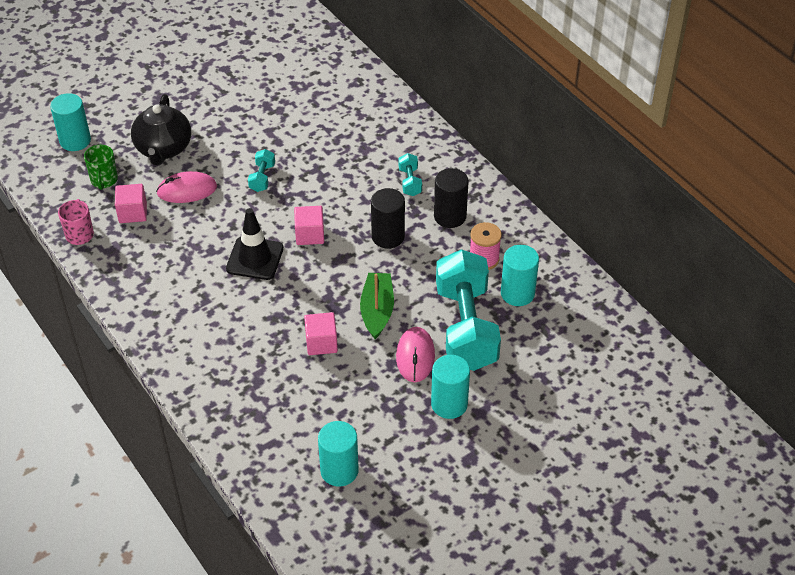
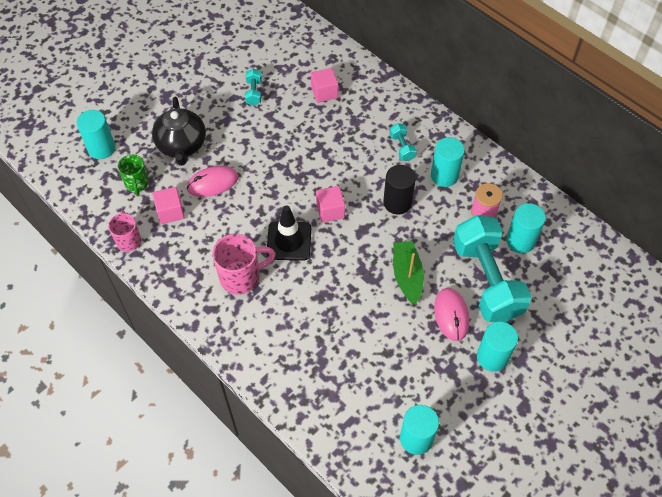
camera: 10 degrees left, 10 degrees up
(192, 286) = (241, 277): none -> pink mug
(262, 178) = (275, 161): turquoise dumbbell -> turquoise dumbbell (254, 93)
(321, 343) = (368, 315): pink cube -> pink cube (324, 92)
(450, 216) = (444, 175): black cylinder -> turquoise cylinder

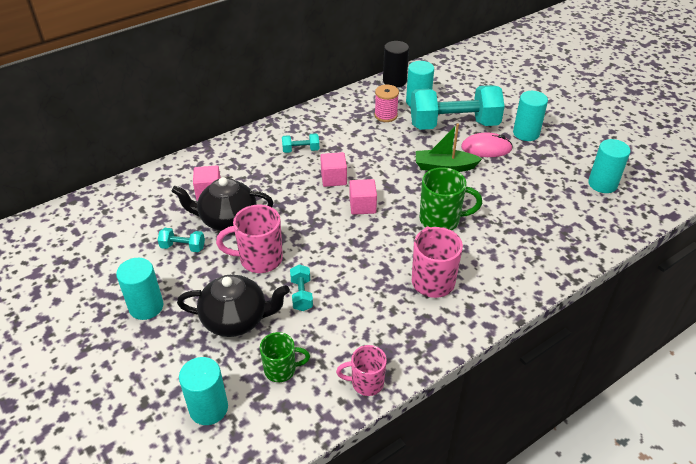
camera: 80 degrees left, 15 degrees down
(170, 212) = (333, 337): pink cube -> pink cube (333, 178)
(212, 183) = (301, 294): pink mouse -> turquoise dumbbell
(248, 146) = (259, 259): none -> pink mug
(289, 241) = (393, 239): black traffic cone -> none
(291, 114) = (227, 220): none -> black teapot
(323, 278) = (441, 220): none -> green mug
(397, 203) = (364, 162): black cylinder -> black cylinder (394, 81)
(444, 175) = (341, 130): turquoise cylinder -> turquoise cylinder (146, 307)

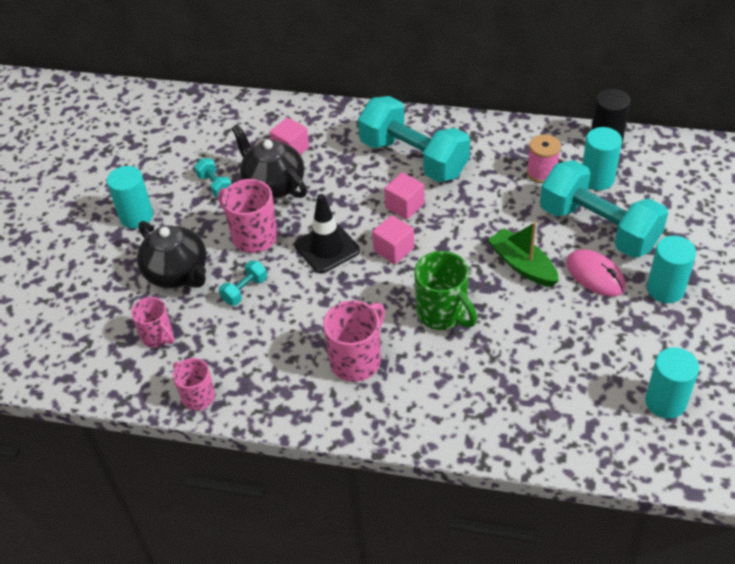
camera: 50 degrees right, 5 degrees up
(208, 408) = (83, 324): turquoise cylinder -> none
(281, 370) = (158, 336): green mug -> pink mug
(301, 150) = (413, 158): turquoise dumbbell -> turquoise dumbbell, size x2.45
(320, 232) = (327, 248): none -> black traffic cone

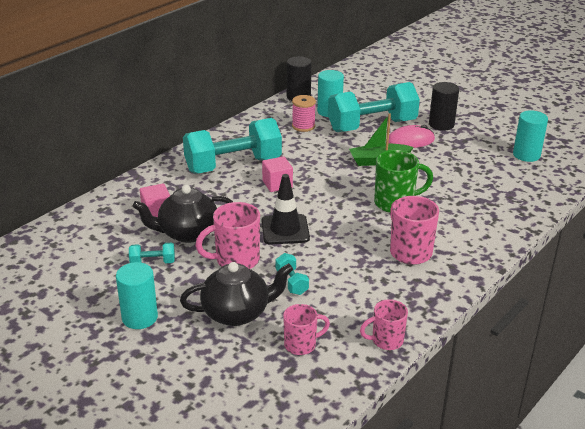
camera: 65 degrees left, 15 degrees down
(393, 249) = (316, 202): pink cube -> none
(665, 289) = (441, 124): turquoise cylinder -> black cylinder

